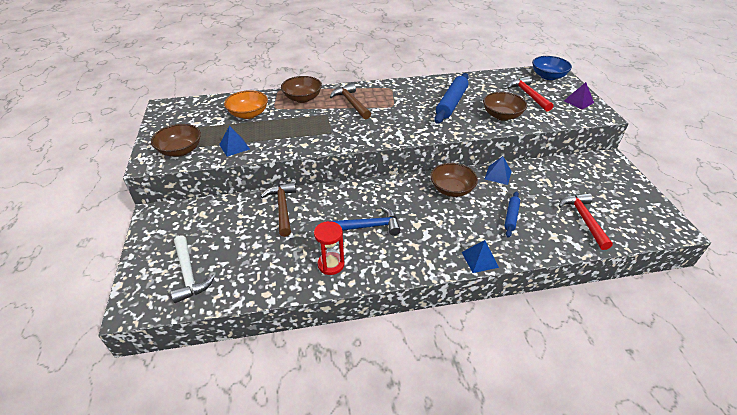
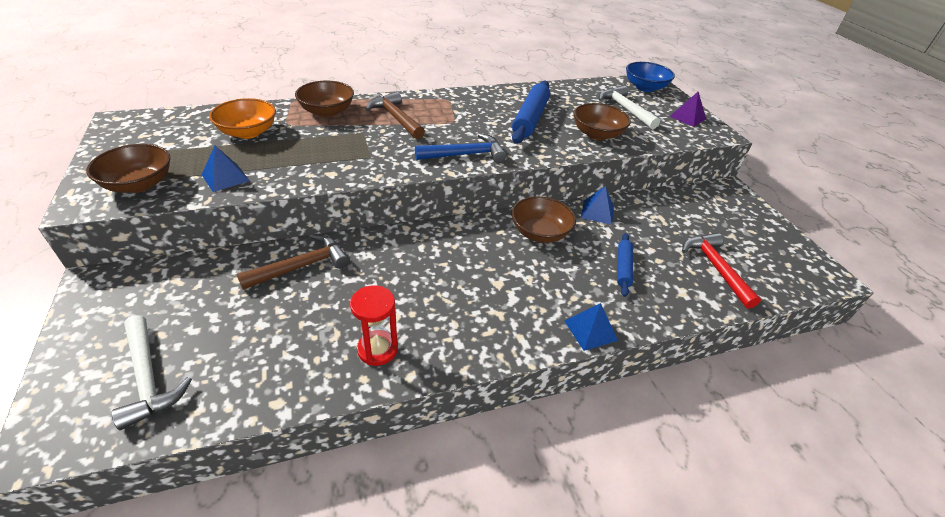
camera: 10 degrees left, 0 degrees up
(282, 208) = (301, 266): brown hammer -> brown hammer turned 75 degrees clockwise
(367, 226) = (428, 289): blue hammer -> blue hammer (465, 155)
(528, 95) = (625, 109): red hammer -> white hammer

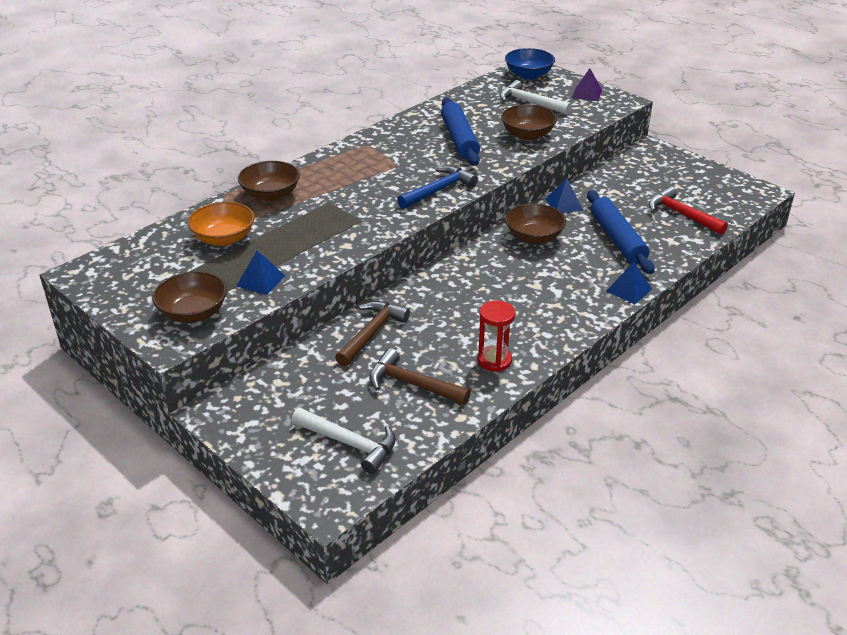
camera: 25 degrees left, 5 degrees down
(396, 118) = (342, 179): brown hammer -> brown hammer (412, 384)
(623, 268) = (617, 239): blue rolling pin -> blue rolling pin, size x1.81

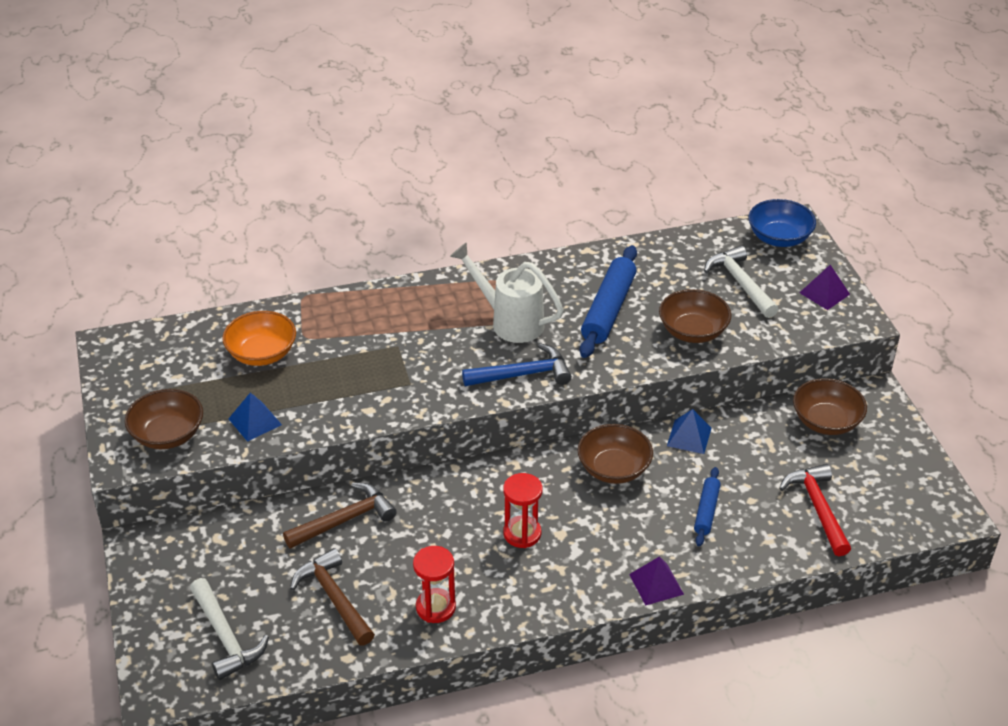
camera: 30 degrees right, 5 degrees up
(270, 194) = (349, 313): brown bowl -> brown bowl (826, 421)
(398, 165) = (510, 321): none -> white watering can
(510, 294) = (522, 533): none -> red hourglass
(617, 239) = (706, 511): blue rolling pin -> blue rolling pin, size x0.55
(629, 290) = (656, 584): blue pyramid -> purple pyramid

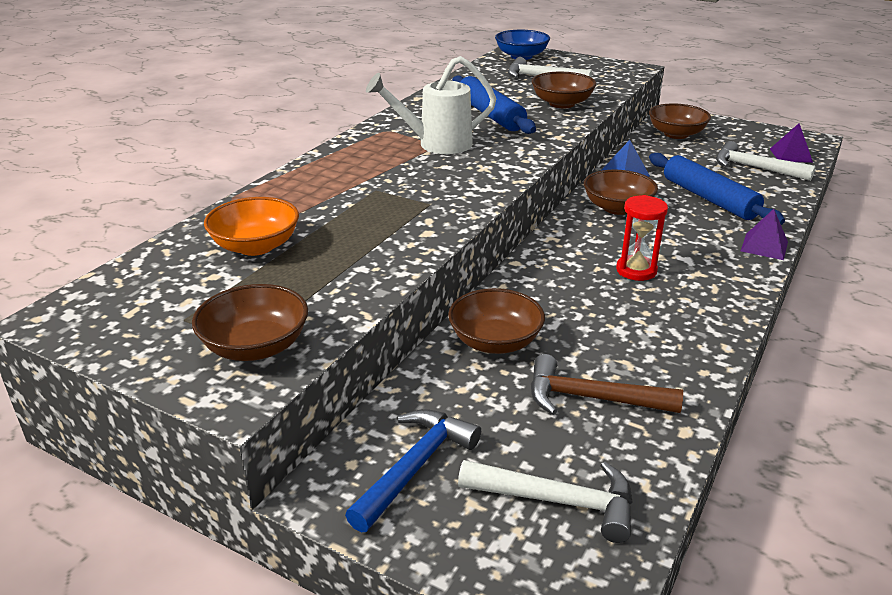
camera: 45 degrees left, 10 degrees down
(255, 421) = (335, 290): blue pyramid -> none
(344, 520) = (495, 342): brown hammer -> brown bowl
(435, 607) = (674, 349): red hourglass -> none
(522, 374) = (502, 163): blue hammer -> blue hammer (414, 467)
(706, 511) = (709, 198): blue rolling pin -> blue rolling pin, size x1.81
(817, 508) = (755, 168): red hammer -> white hammer
(824, 293) = (594, 66): purple pyramid -> purple pyramid (790, 155)

